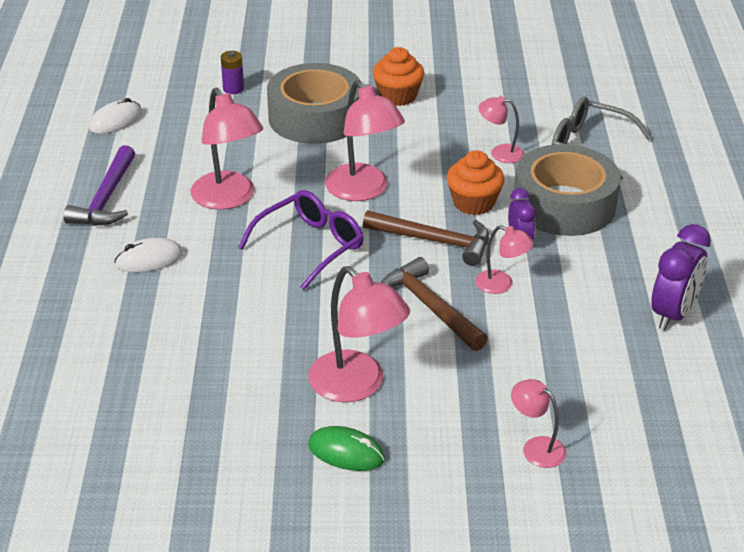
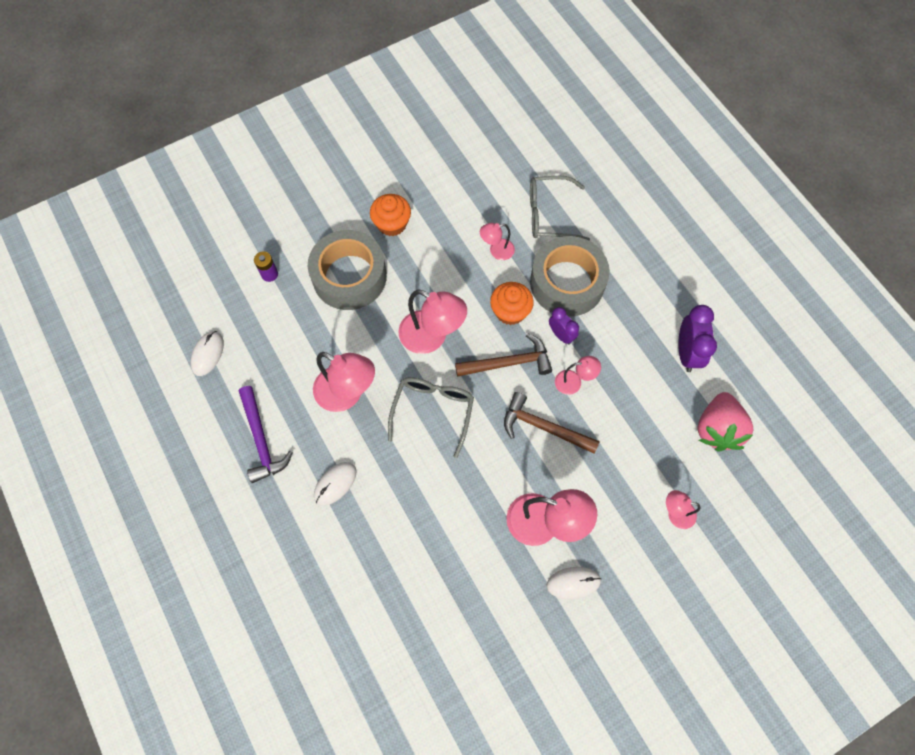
camera: 30 degrees left, 30 degrees up
(311, 246) = (433, 411): purple glasses -> grey glasses
(346, 452) = (573, 583): green mouse -> white mouse
(659, 395) = (717, 429): none -> pink strawberry

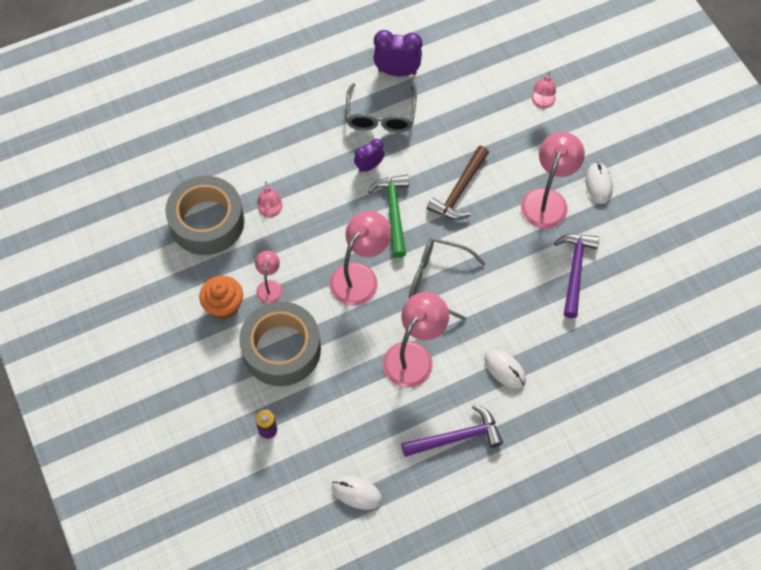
camera: 85 degrees left, 5 degrees down
(456, 556) = (575, 271): none -> purple hammer
(508, 363) = (393, 212): brown hammer -> green hammer
(510, 311) = (340, 206): orange cupcake -> none
(549, 215) = (236, 161): grey glasses -> grey glasses (380, 117)
(567, 283) = (315, 155): grey tape -> grey tape (207, 222)
(574, 382) = (417, 162): pink lamp -> pink lamp (269, 286)
(717, 429) = (470, 62): pink strawberry -> none

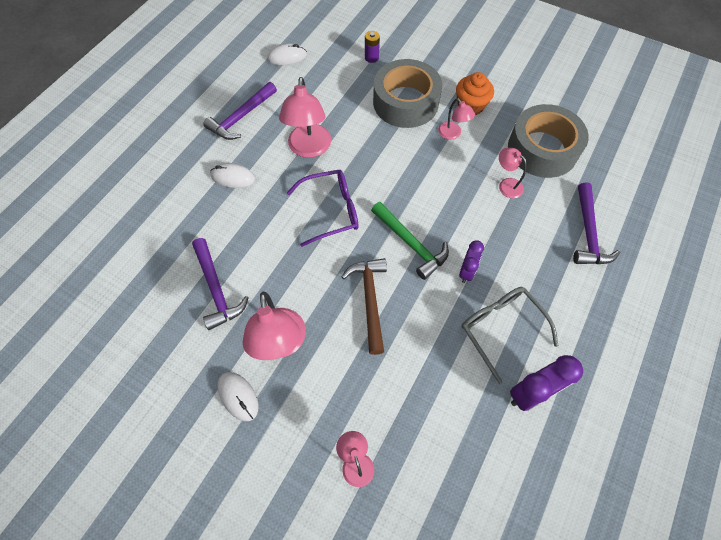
camera: 145 degrees right, 0 degrees up
(248, 137) = (588, 232): none -> purple hammer
(360, 276) = (394, 178): pink lamp -> none
(437, 280) = (331, 211): grey glasses -> purple glasses

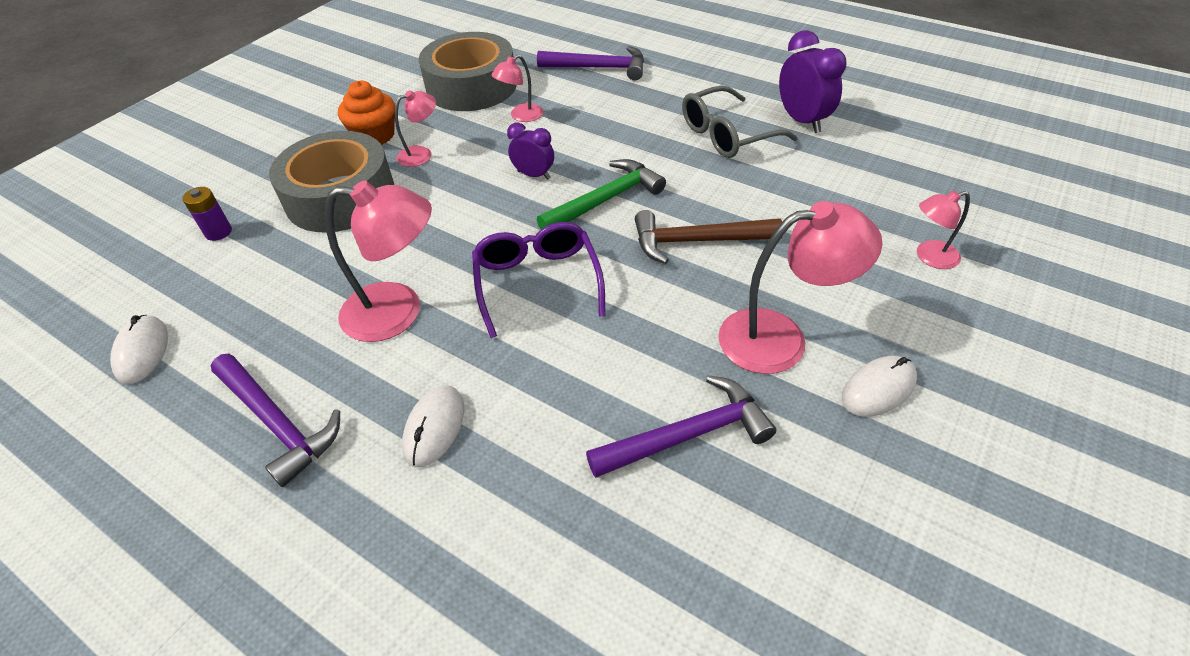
camera: 85 degrees left, 15 degrees down
(466, 272) = (650, 155): purple clock -> purple clock (533, 175)

